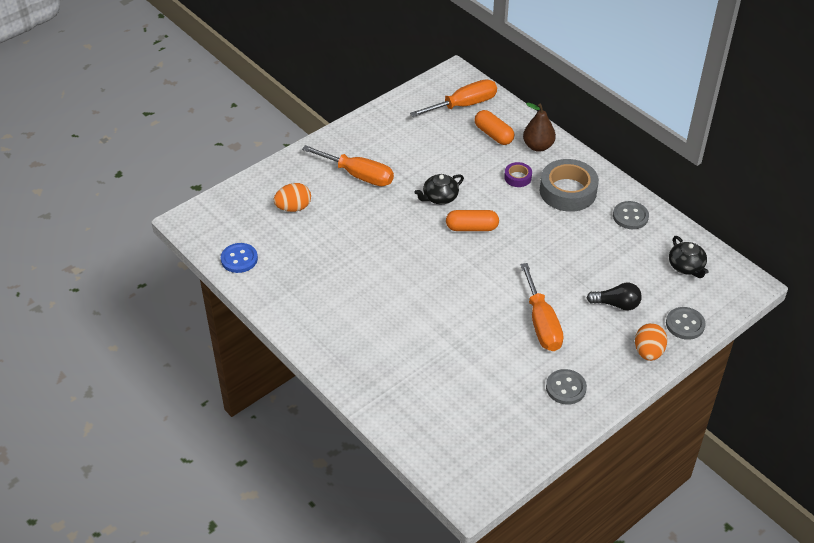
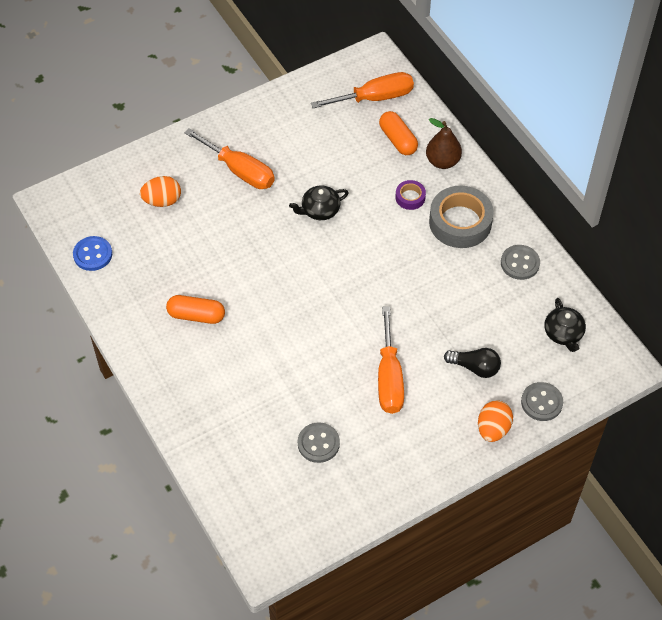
camera: 10 degrees right, 10 degrees up
(472, 228) = (345, 252): orange capsule -> orange capsule (196, 315)
(566, 388) = (394, 457): grey button -> grey button (318, 443)

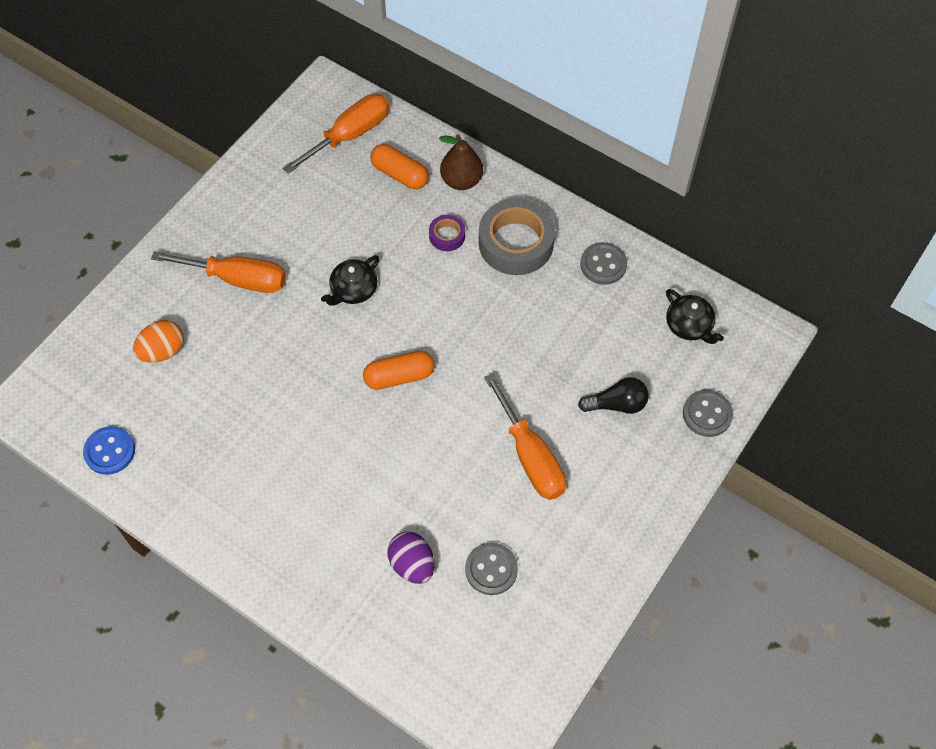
camera: 25 degrees left, 5 degrees up
(196, 315) = (273, 475): orange capsule -> orange capsule (399, 376)
(263, 416) = (412, 564): none -> purple egg
(493, 429) = (672, 467): orange egg -> none

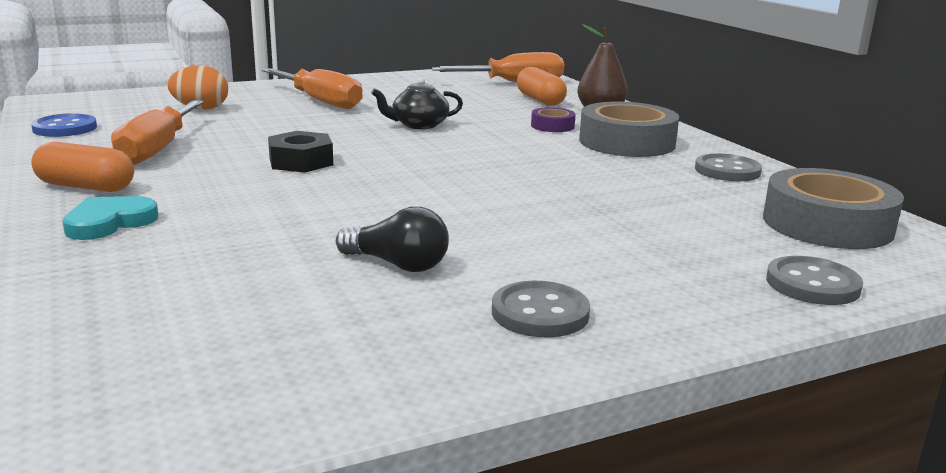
camera: 30 degrees right, 40 degrees down
(311, 564) = (109, 222): none -> turquoise heart
(334, 410) = (301, 161): none -> black nut
(399, 376) = (399, 164): orange capsule -> orange capsule (86, 187)
(412, 564) = (220, 258): purple egg -> none
(491, 569) = (316, 294): grey button -> grey button (540, 313)
(530, 456) = (492, 240): orange screwdriver -> orange screwdriver (157, 149)
(616, 404) = (662, 241): black light bulb -> black light bulb (397, 264)
(689, 326) = (827, 224): black teapot -> grey tape

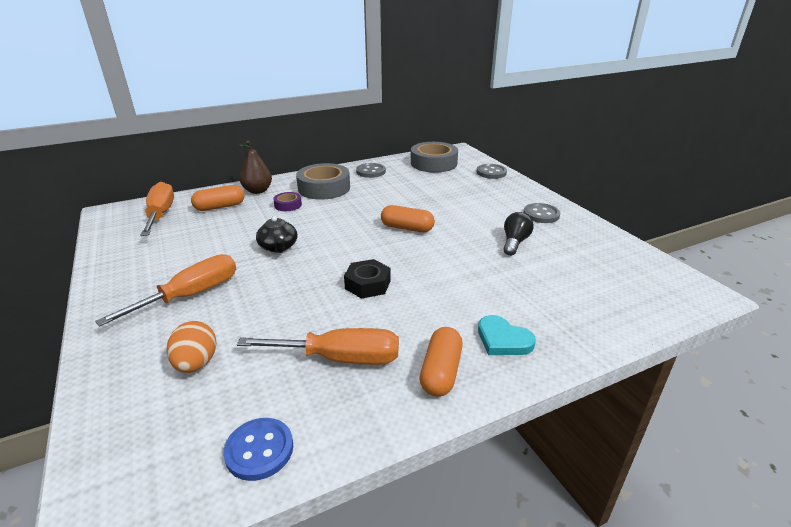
camera: 90 degrees left, 10 degrees up
(470, 187) = (407, 228): none -> orange capsule

